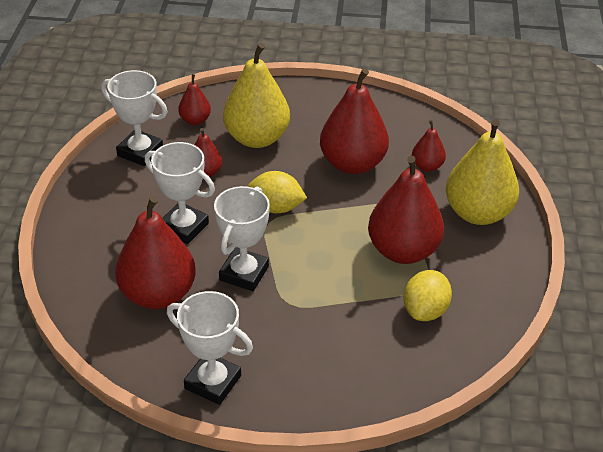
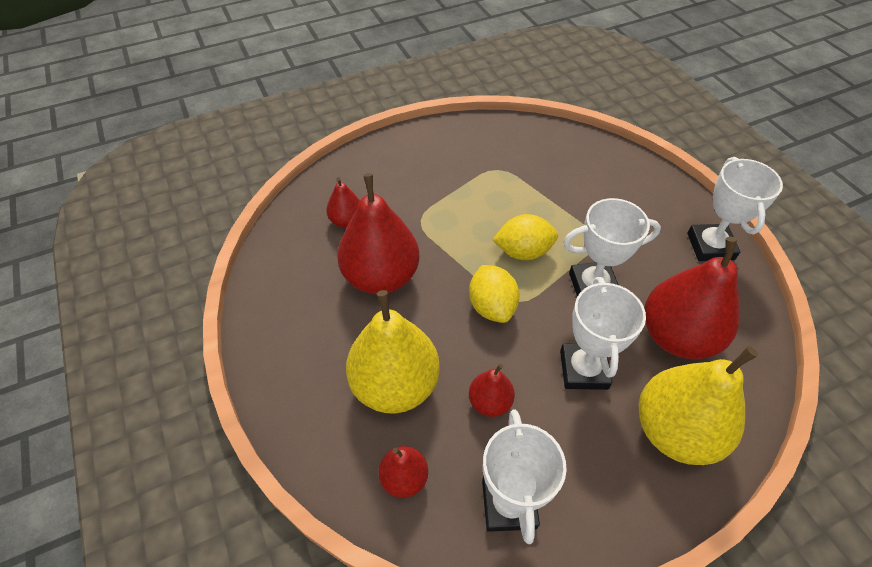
camera: 120 degrees left, 10 degrees up
(403, 251) = (472, 195): red pear -> none
(425, 310) = (524, 161): yellow lemon -> yellow lemon (523, 251)
(477, 213) = (389, 168): yellow pear -> yellow pear (675, 431)

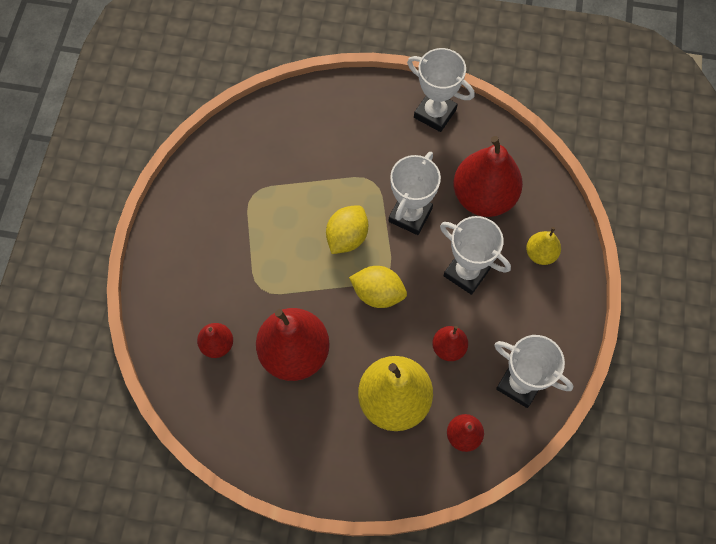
camera: 55 degrees left, 15 degrees up
(675, 431) = (540, 254): yellow pear -> yellow pear, size x0.50

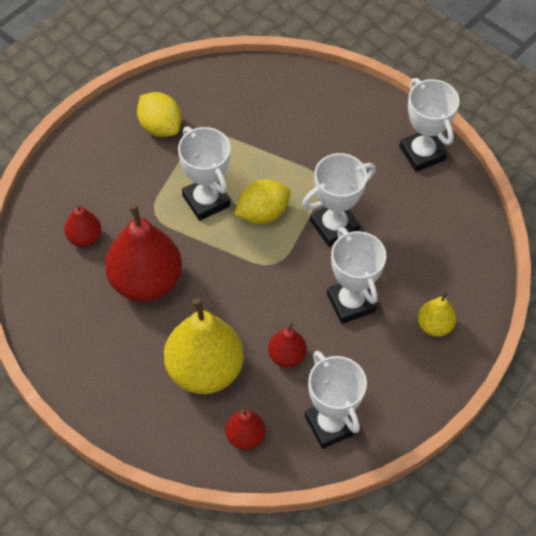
camera: 30 degrees right, 10 degrees down
(294, 252) = (206, 201): none -> white trophy
(378, 293) = (255, 275): yellow lemon -> yellow lemon (160, 127)
(483, 196) = (416, 248): red pear -> none

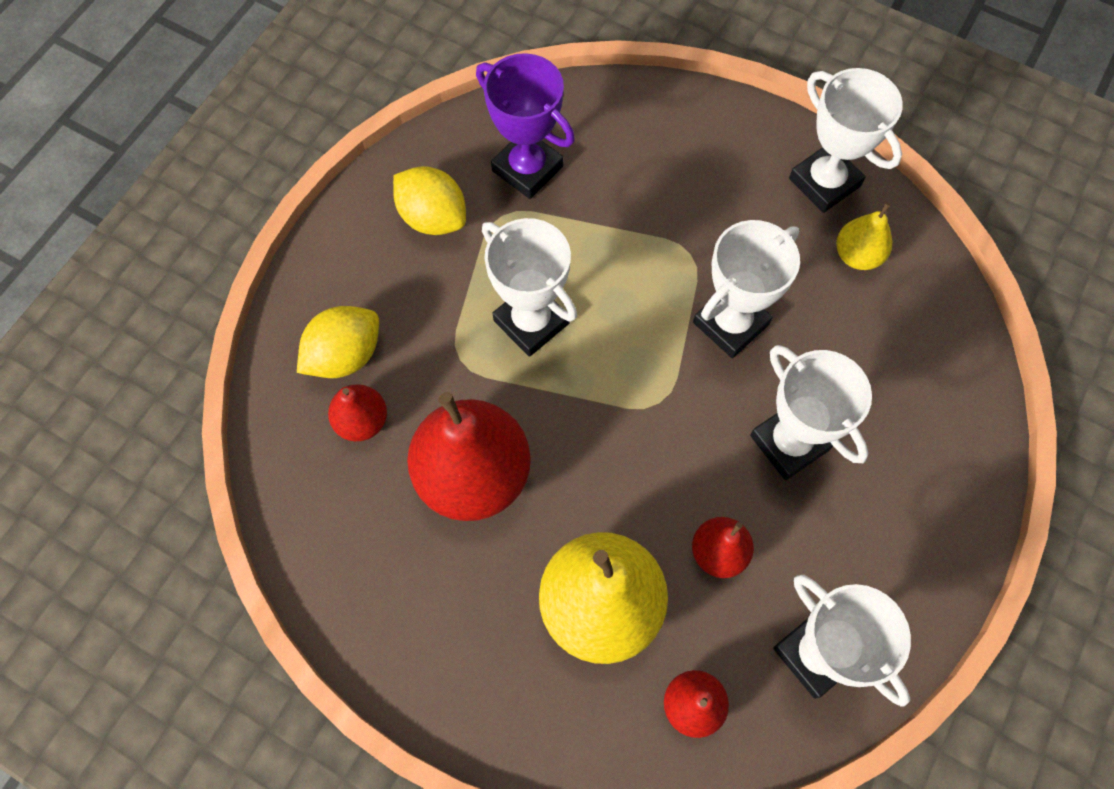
camera: 10 degrees left, 10 degrees up
(229, 109) = (527, 169): none -> purple trophy
(262, 213) = (620, 325): yellow lemon -> yellow lemon (345, 355)
(434, 326) = (922, 453): yellow pear -> yellow pear (857, 255)

